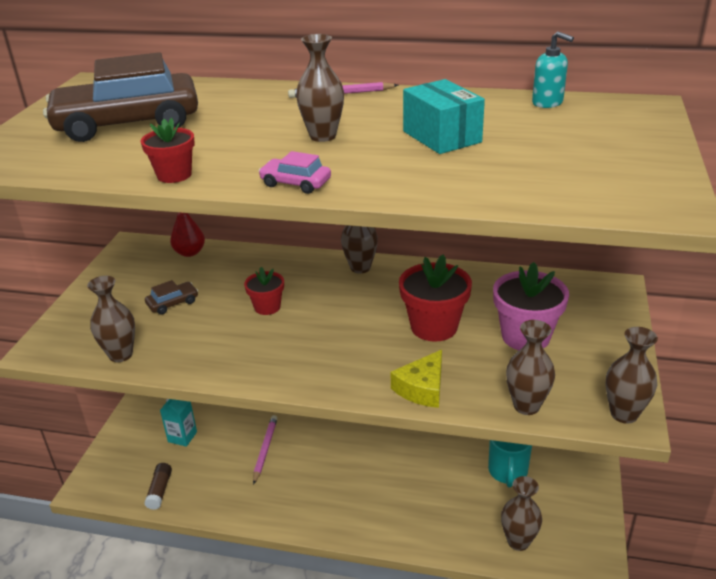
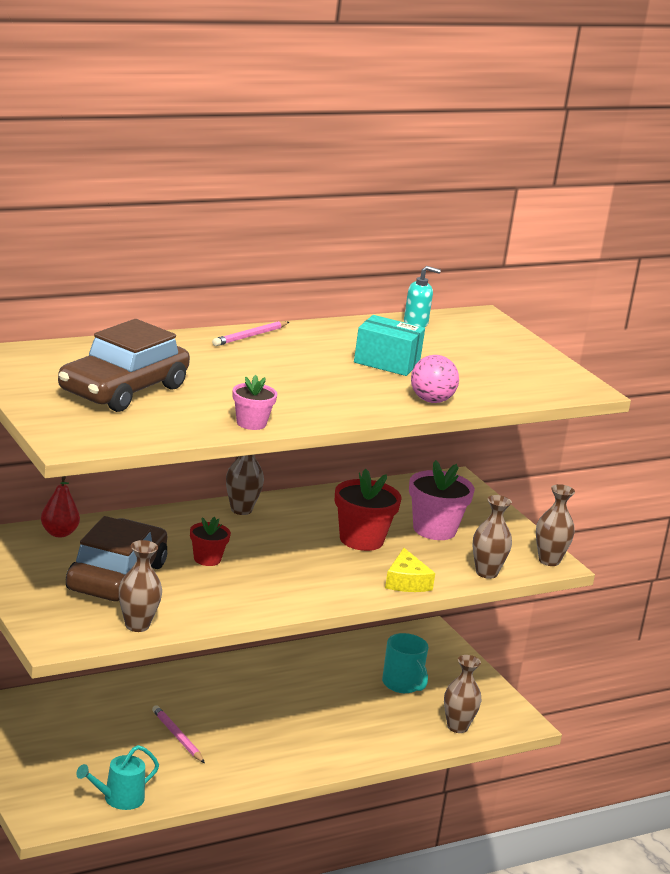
camera: 45 degrees left, 10 degrees down
(160, 490) = (119, 799): brown glue stick -> turquoise watering can
(173, 303) = (116, 577): brown car -> brown car, size x2.47
(174, 175) = (251, 423): red flower pot -> pink flower pot
(182, 437) = (80, 754): turquoise carton -> none
(295, 183) = (348, 413): pink car -> none
(323, 136) = (303, 375): brown vase -> none
(422, 186) = (431, 400): none -> pink ball

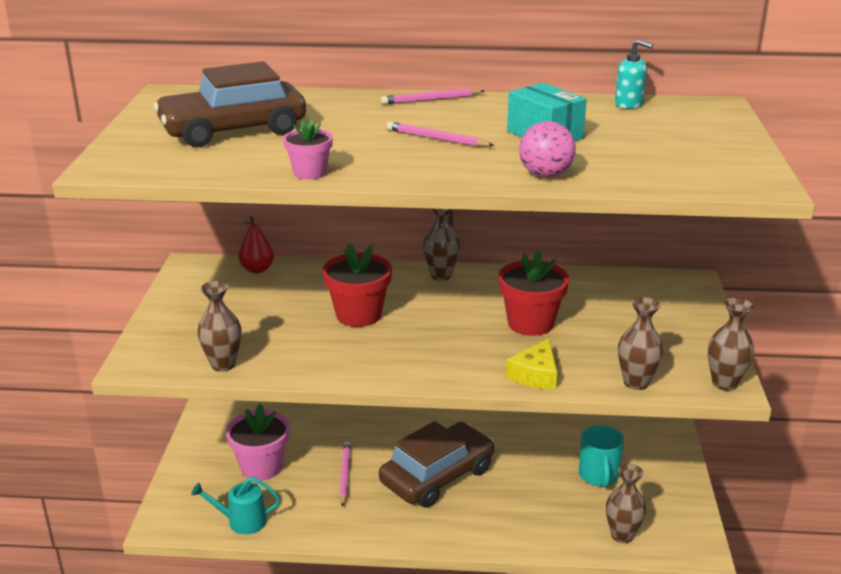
camera: 35 degrees right, 5 degrees up
(116, 577) = (258, 316): brown car -> brown car (437, 476)
(207, 559) = (358, 315): red flower pot -> red flower pot, size x1.70
(307, 377) = (436, 138): none -> pink pencil
(434, 530) = (620, 326): pink flower pot -> pink flower pot (261, 467)

